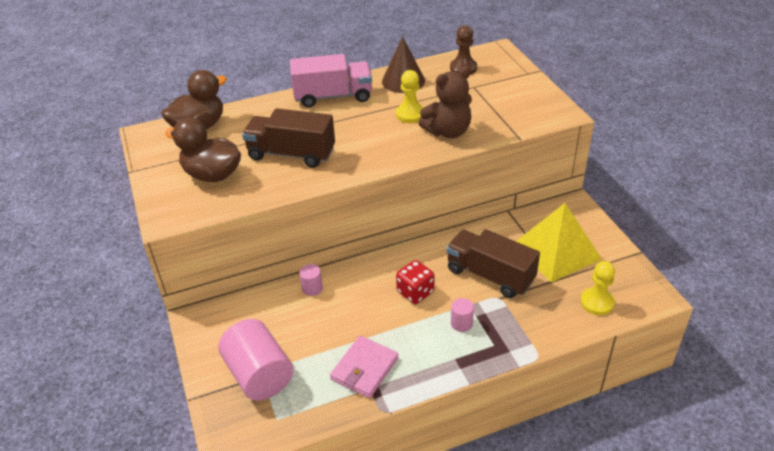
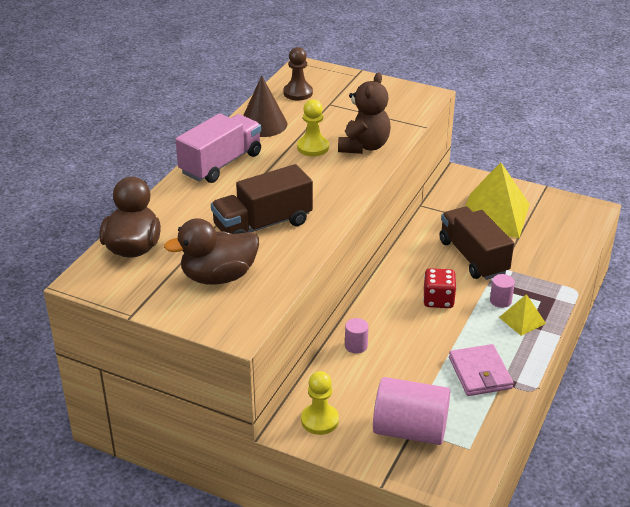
camera: 45 degrees left, 5 degrees down
(456, 350) = (522, 320): none -> yellow pyramid
(490, 275) = (473, 257): brown truck -> brown truck turned 75 degrees clockwise
(597, 302) = (564, 234): yellow pawn -> yellow pawn (319, 420)

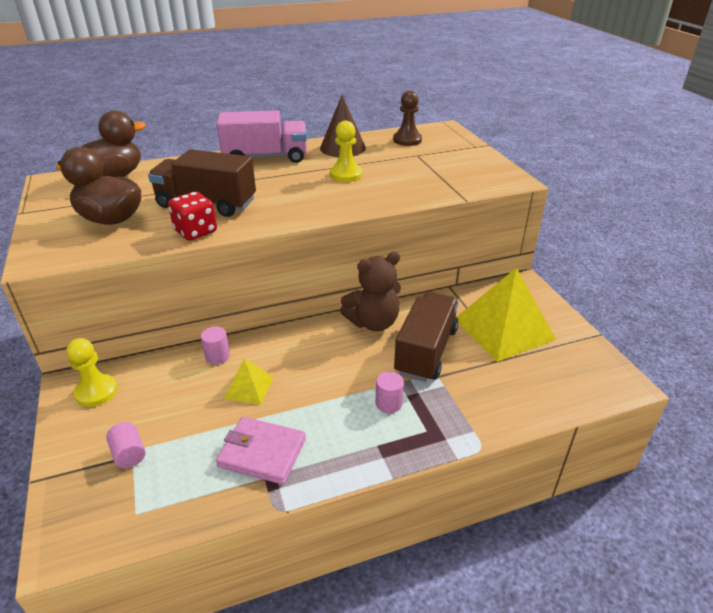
camera: 45 degrees right, 0 degrees up
(364, 146) = (385, 191): brown teddy bear -> brown teddy bear (373, 322)
(410, 430) = (129, 454): pink cylinder -> pink cylinder, size x0.45
(438, 300) = (337, 365): red dice -> red dice (196, 231)
(479, 373) = (262, 452): pink wallet -> pink wallet turned 75 degrees clockwise
(522, 320) = (379, 435): yellow pyramid -> yellow pyramid (249, 387)

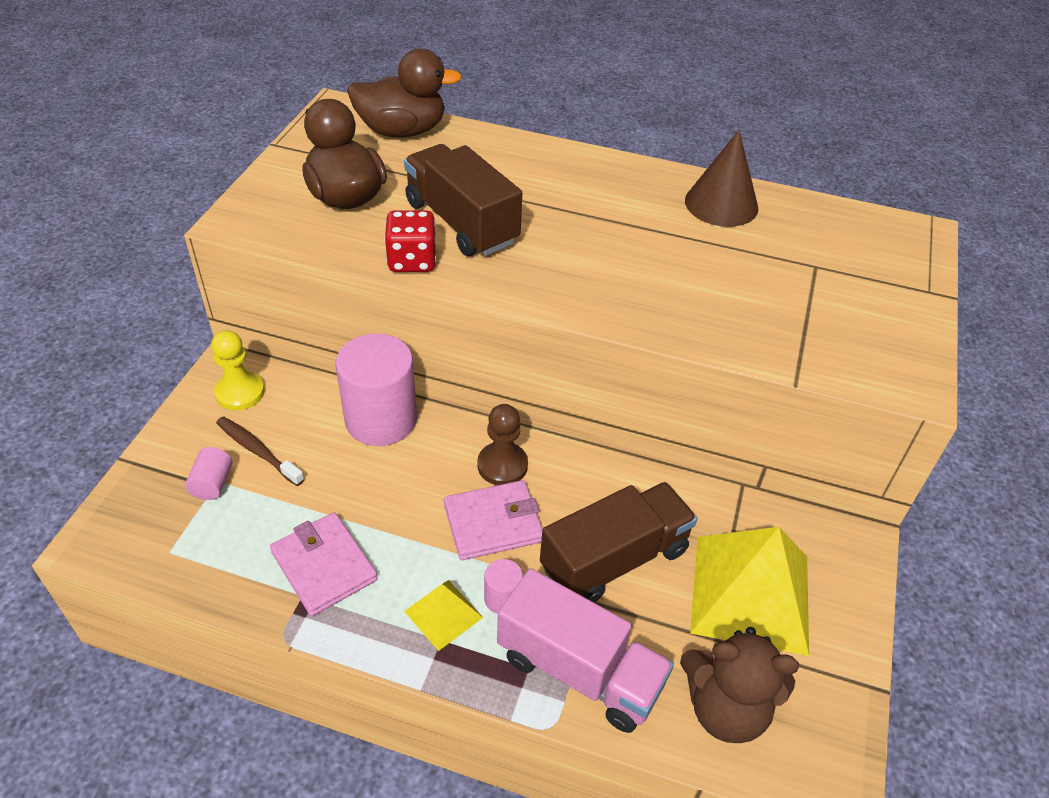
camera: 35 degrees right, 10 degrees up
(145, 417) = (257, 451): none -> brown toothbrush
(217, 356) = (381, 419): pink cylinder -> pink cylinder, size x2.25
(249, 387) = (378, 479): yellow pyramid -> yellow pyramid (443, 614)
(265, 157) = (602, 176): pink truck -> pink truck (579, 670)
(343, 371) = (493, 523): none -> pink wallet
(346, 175) = (675, 255): yellow pawn -> none
(373, 322) = (589, 479): brown teddy bear -> brown teddy bear (725, 708)
(407, 140) = (832, 231): brown pawn -> brown pawn (502, 465)

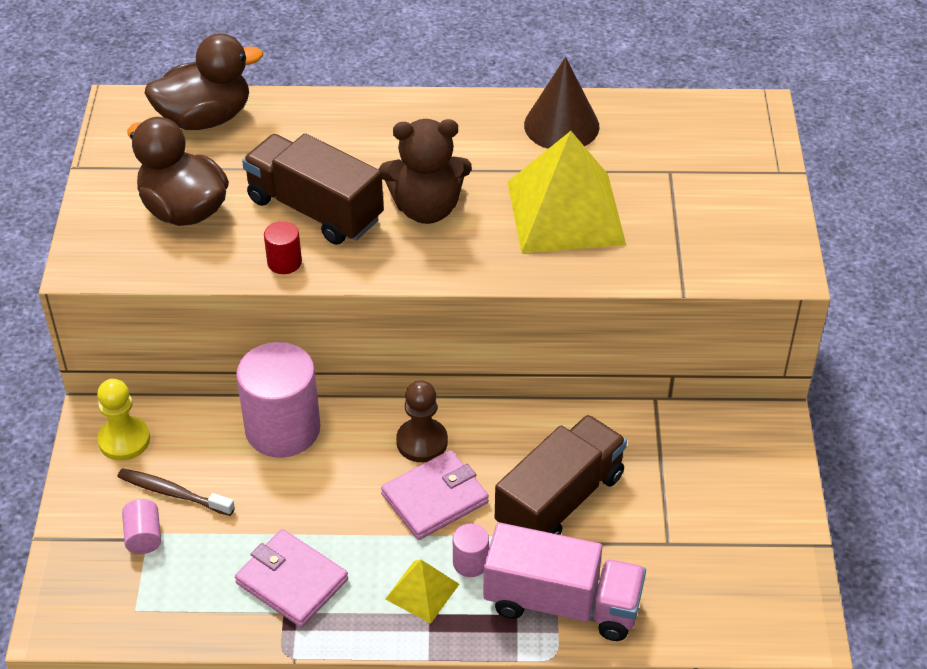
camera: 15 degrees left, 0 degrees up
(412, 260) = (284, 262): red dice -> red cylinder
(725, 708) = (698, 598): brown teddy bear -> brown teddy bear (426, 208)
(750, 593) = (691, 496): yellow pyramid -> yellow pyramid (565, 212)

